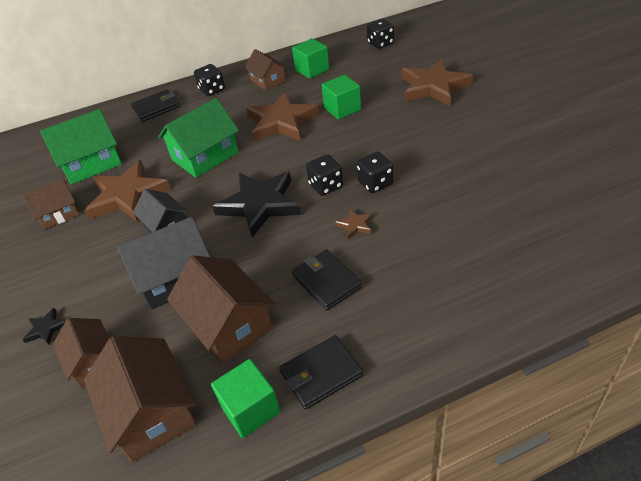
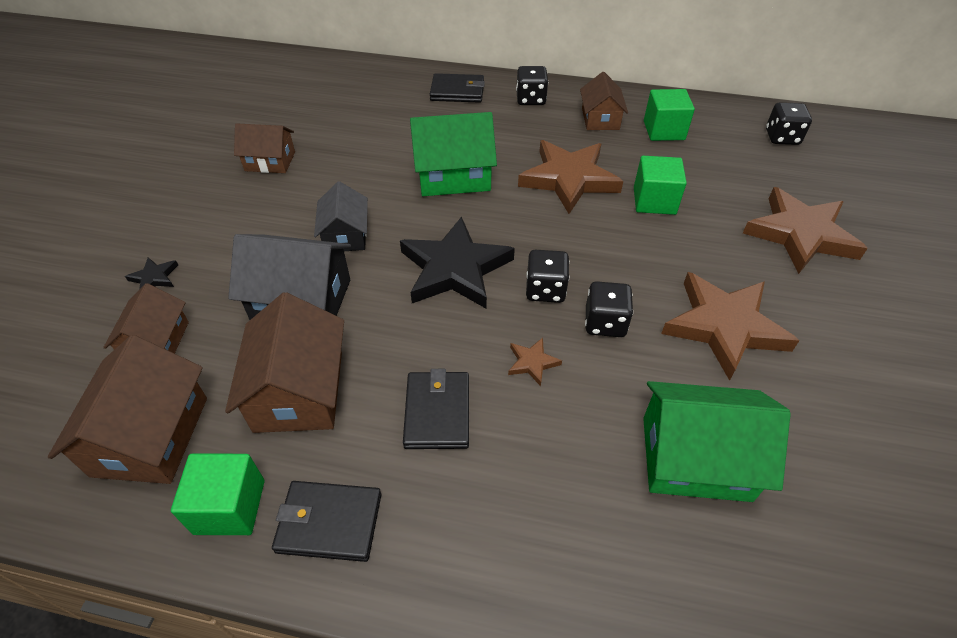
camera: 30 degrees right, 5 degrees up
(91, 163) = (344, 122): green house -> green house (695, 458)
(128, 196) = (343, 178): brown star -> brown star (724, 327)

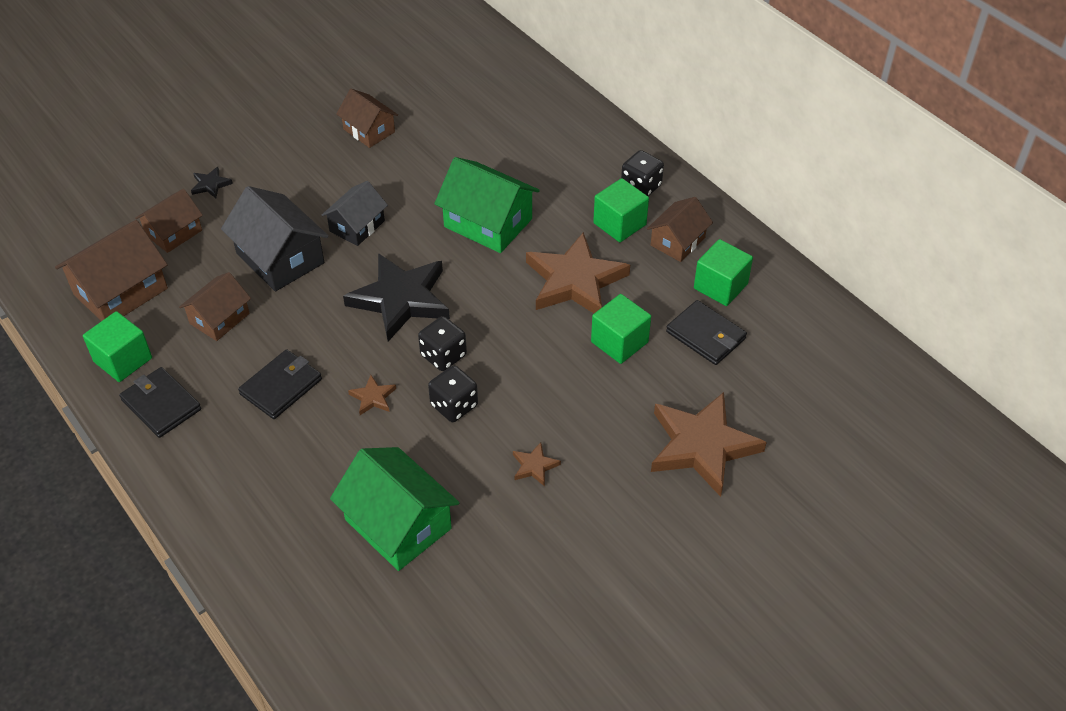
camera: 40 degrees right, 0 degrees up
(299, 391) = (219, 318): brown house -> brown house, size x0.63
(457, 91) = (586, 143): black wallet -> black wallet (706, 335)
(548, 128) = (619, 224): none -> green cube
(724, 327) = (534, 466): brown star -> brown star, size x0.42
(782, 137) = (825, 359): black dice -> none

